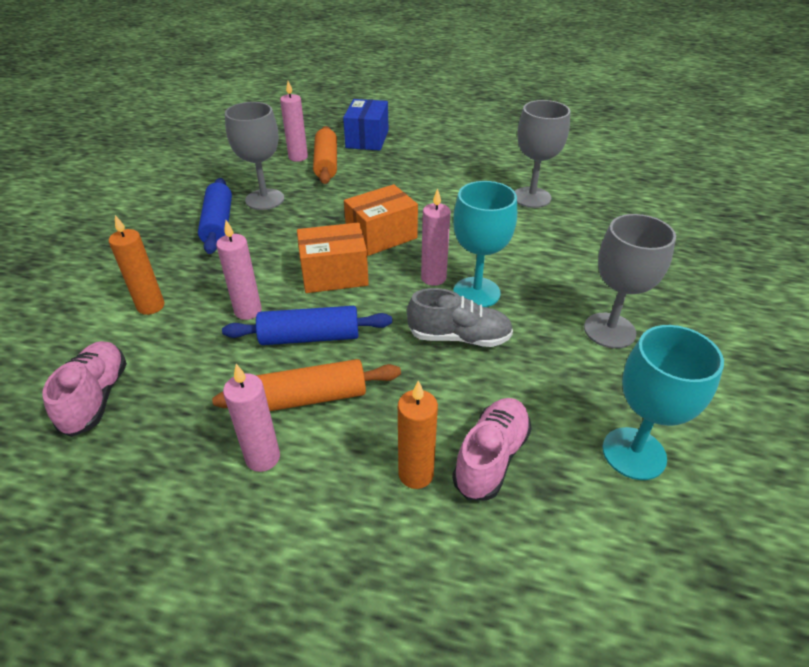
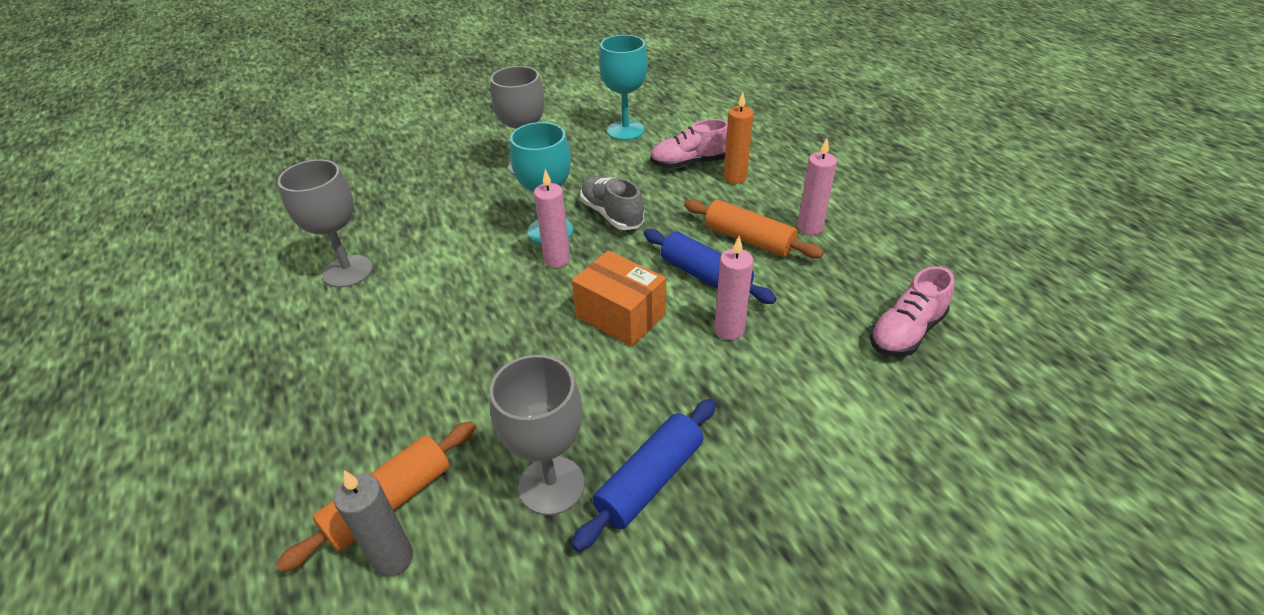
camera: 130 degrees left, 0 degrees up
(151, 306) = (813, 398): orange candle -> none
(298, 157) = (393, 558): pink candle -> grey candle
(367, 139) = (260, 516): blue box -> none
(381, 236) = (525, 326): orange box -> none

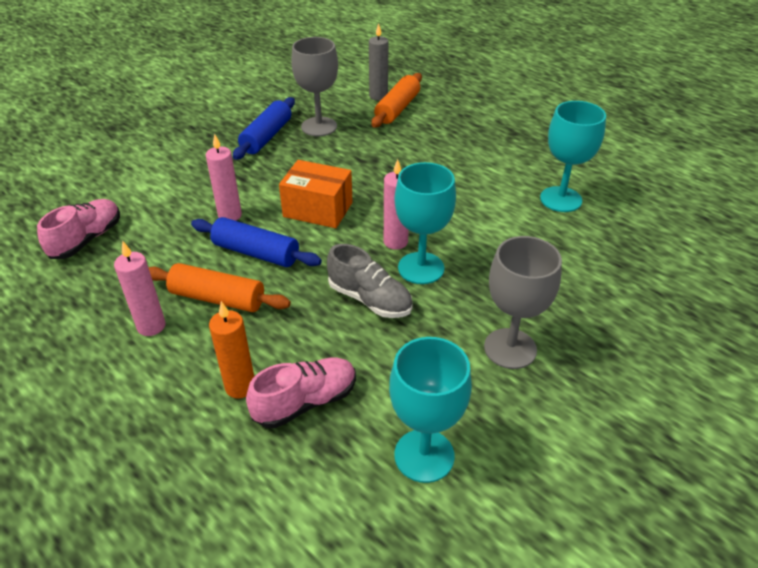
camera: 160 degrees right, 0 degrees up
(348, 271) = (560, 199): grey goblet -> turquoise goblet

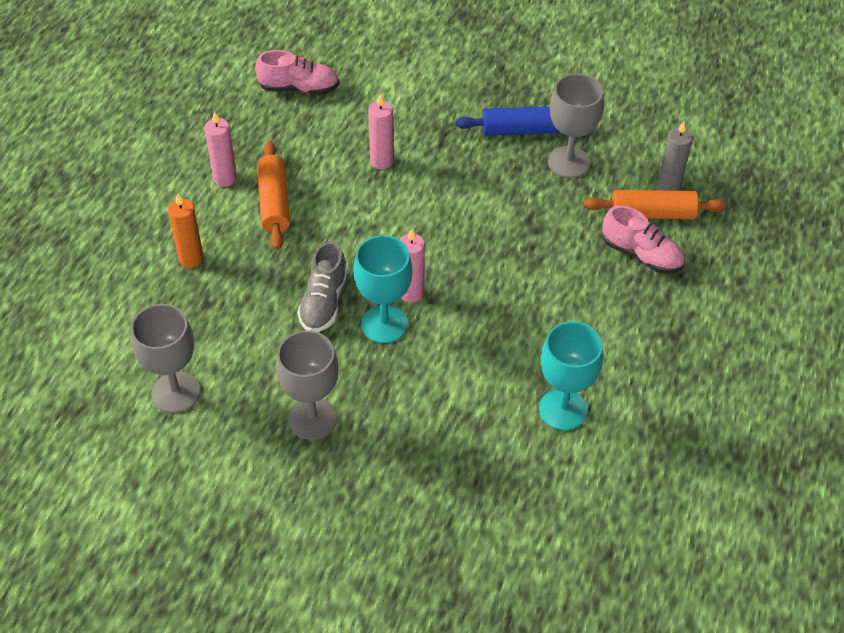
camera: 65 degrees right, 10 degrees up
(256, 253) = (342, 201): blue rolling pin -> none
(305, 402) = (194, 303): pink shoe -> pink shoe (641, 254)
(318, 209) = (426, 218): orange box -> none
(424, 455) = (175, 392): turquoise goblet -> grey goblet

